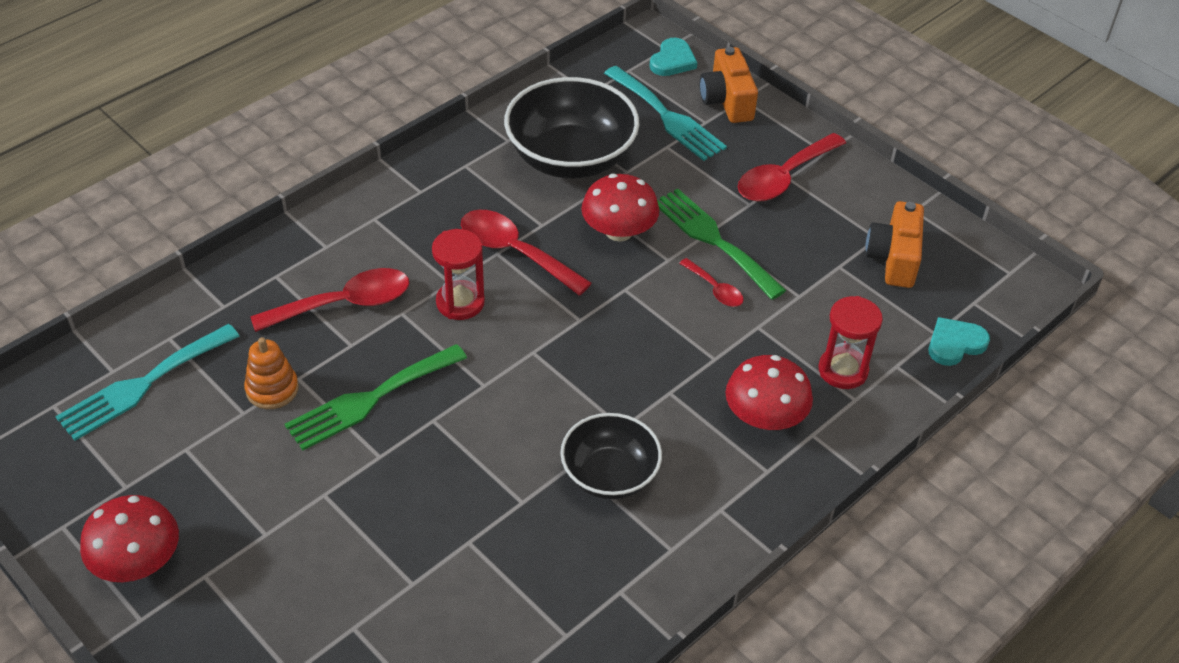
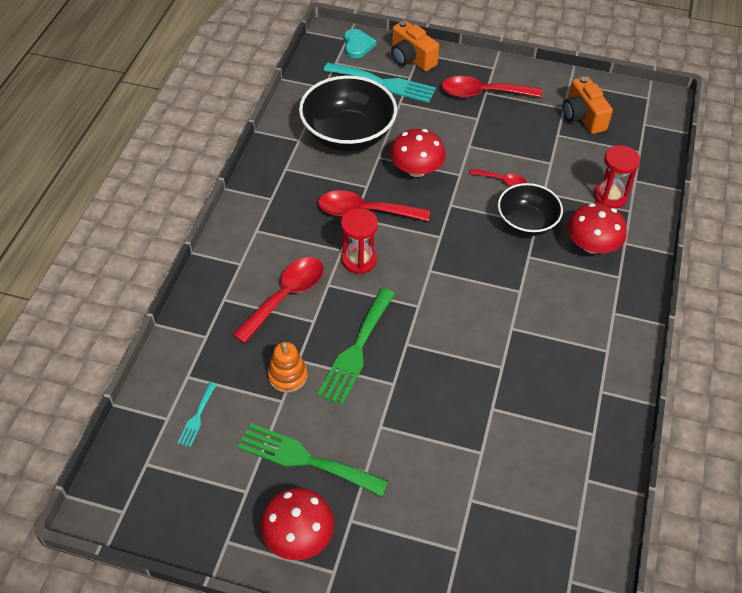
camera: 30 degrees left, 5 degrees up
(143, 385) = (197, 417): turquoise fork -> turquoise fork, size x0.49
(609, 475) = (537, 324): black bowl -> black bowl (526, 223)
(713, 240) = (475, 150): green fork -> green fork (305, 459)
(784, 177) = (483, 93): red spoon -> red spoon turned 75 degrees clockwise
(955, 344) = (654, 153): turquoise heart -> none

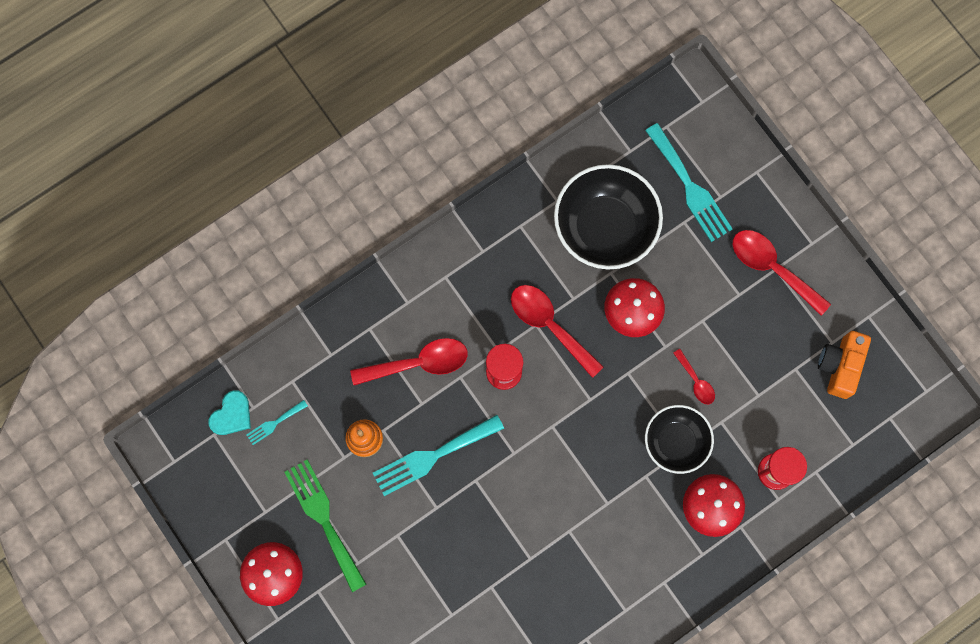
camera: 40 degrees right, 25 degrees up
(356, 350) = (433, 456): green fork -> turquoise fork
(357, 45) = (705, 118): turquoise heart -> turquoise heart (232, 415)
(411, 58) = (743, 173): orange camera -> none

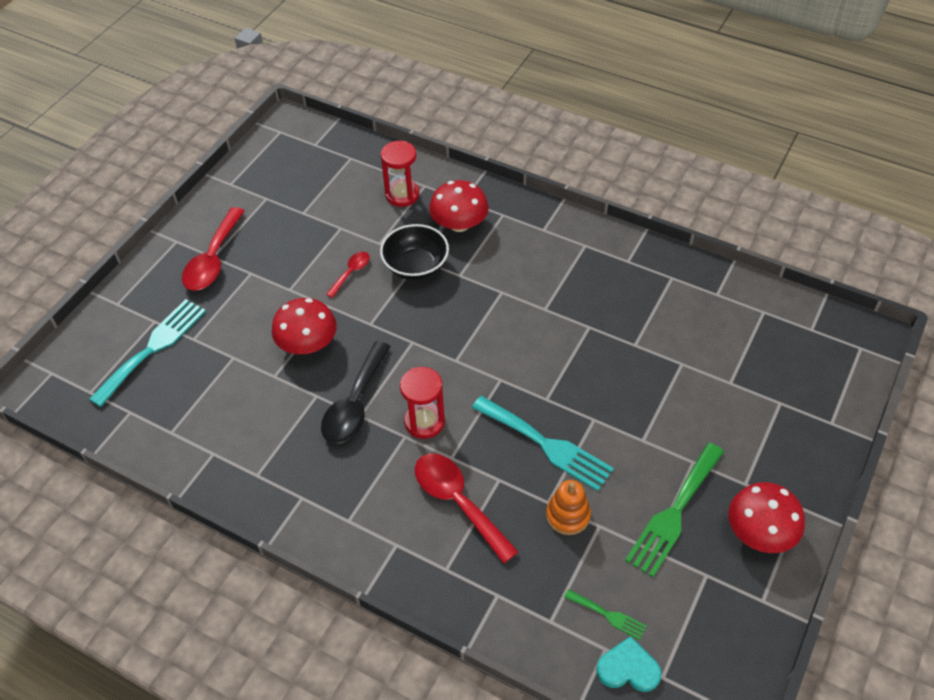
camera: 115 degrees left, 25 degrees down
(274, 423) = (608, 615): turquoise fork -> green fork
(550, 325) = (355, 403): red spoon -> black spoon
(605, 227) = (226, 400): black bowl -> none
(839, 366) = (285, 187): orange camera -> none

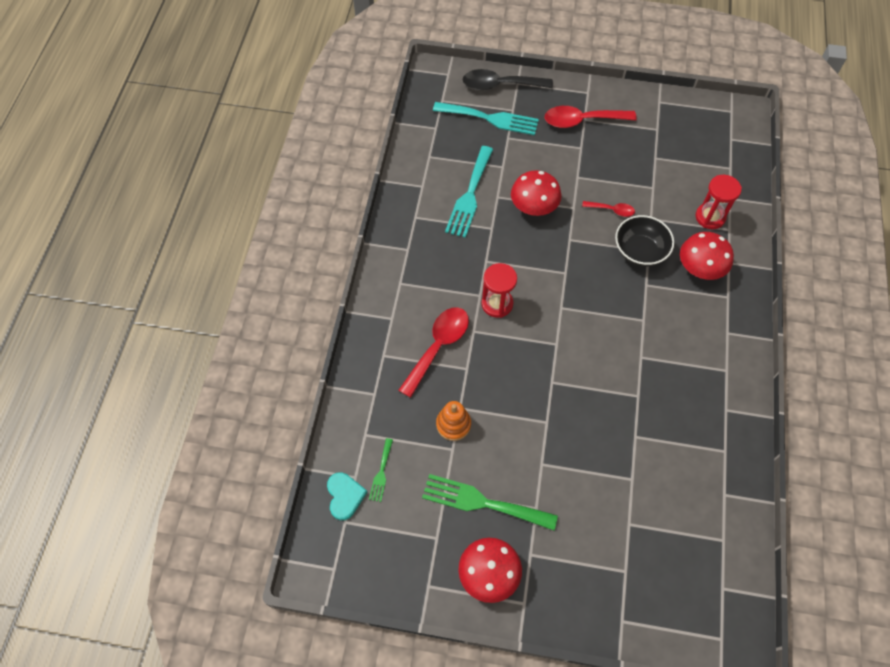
camera: 70 degrees right, 10 degrees up
(355, 403) = (495, 254): black spoon -> black spoon (500, 85)
(546, 445) = (509, 393): turquoise fork -> turquoise fork (469, 195)

